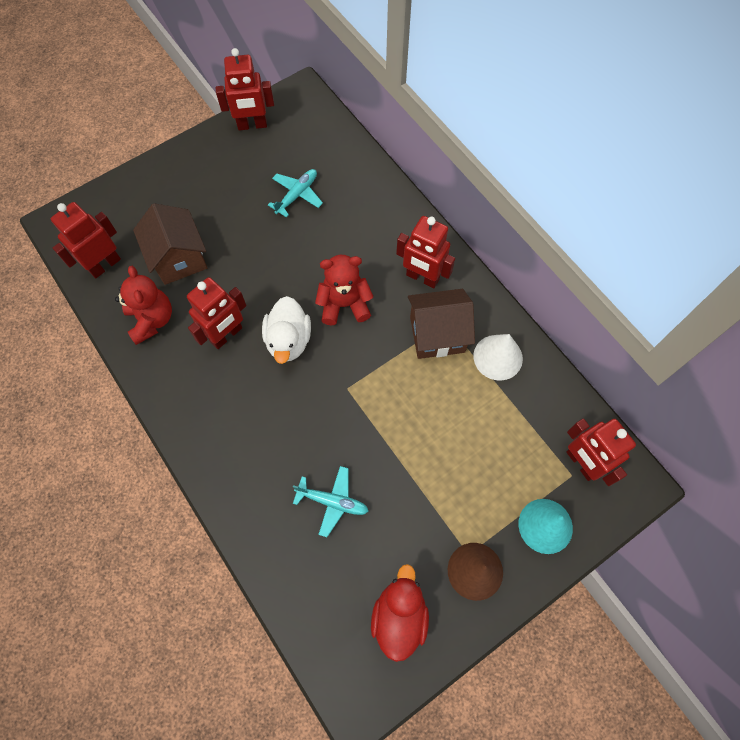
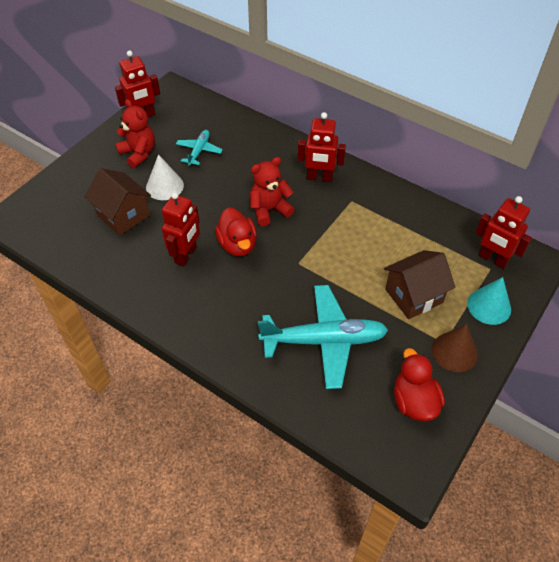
camera: 20 degrees left, 15 degrees down
(104, 265) = (62, 236): red robot -> none
(152, 320) = (119, 262): red teddy bear -> red teddy bear (138, 153)
(288, 340) = (237, 245): white duck -> red duck
(332, 502) = (324, 341): turquoise plane -> turquoise plane, size x1.99
(437, 334) = (348, 209): brown house -> brown house (413, 296)
(498, 357) = (399, 211): white cone -> white cone (164, 186)

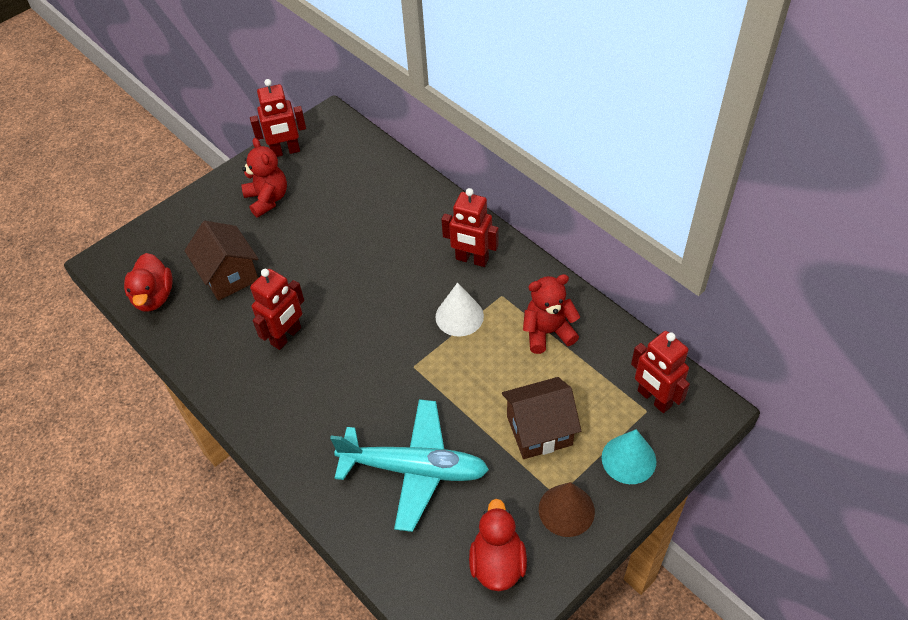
camera: 15 degrees right, 0 degrees up
(164, 186) = (286, 245): white cone -> white cone (459, 316)
(199, 151) = (338, 205): turquoise plane -> none
(237, 245) = (349, 332): red duck -> red duck (154, 297)
(269, 210) = (399, 293): red teddy bear -> red teddy bear (548, 332)

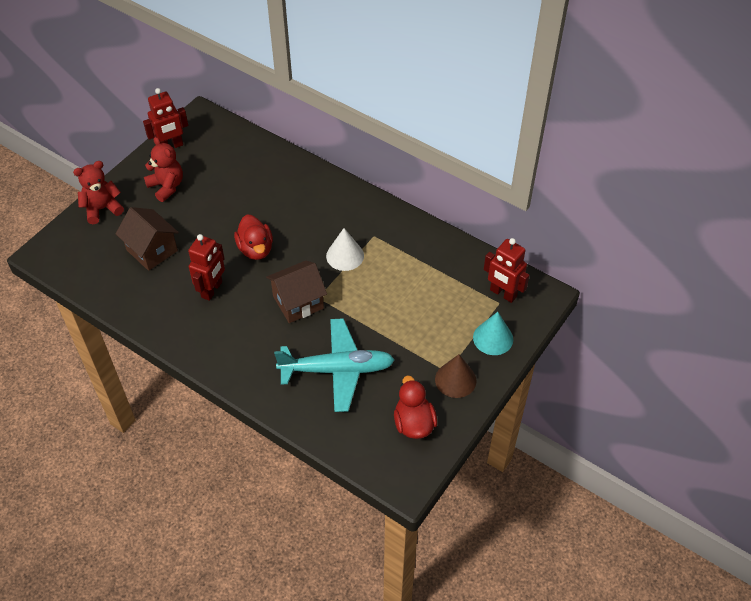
camera: 15 degrees left, 0 degrees up
(154, 297) = (94, 275): red duck -> red duck (256, 249)
(472, 259) = (344, 212): red robot -> none
(539, 430) = (424, 328): brown house -> brown house (298, 302)
(548, 332) = (415, 258): red teddy bear -> red teddy bear (102, 209)

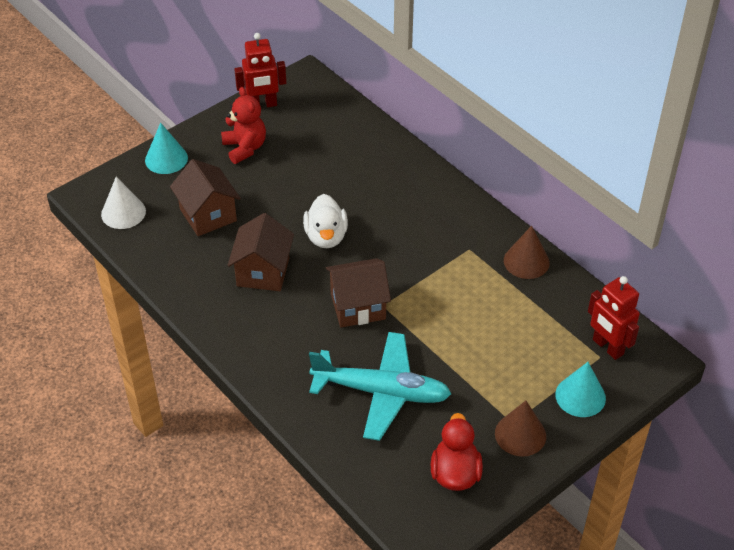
camera: 15 degrees right, 5 degrees down
(102, 209) = (166, 159): red teddy bear -> turquoise cone
(212, 290) = (263, 272): red robot -> brown house
(256, 249) = (326, 237): red duck -> white duck
(345, 255) = (428, 265): white cone -> white cone (123, 212)
(421, 237) = (526, 261): none -> brown cone

